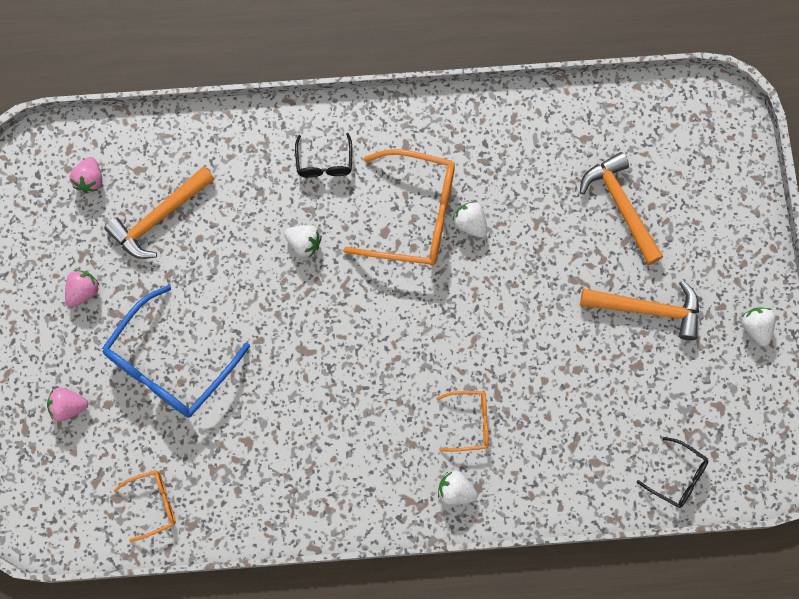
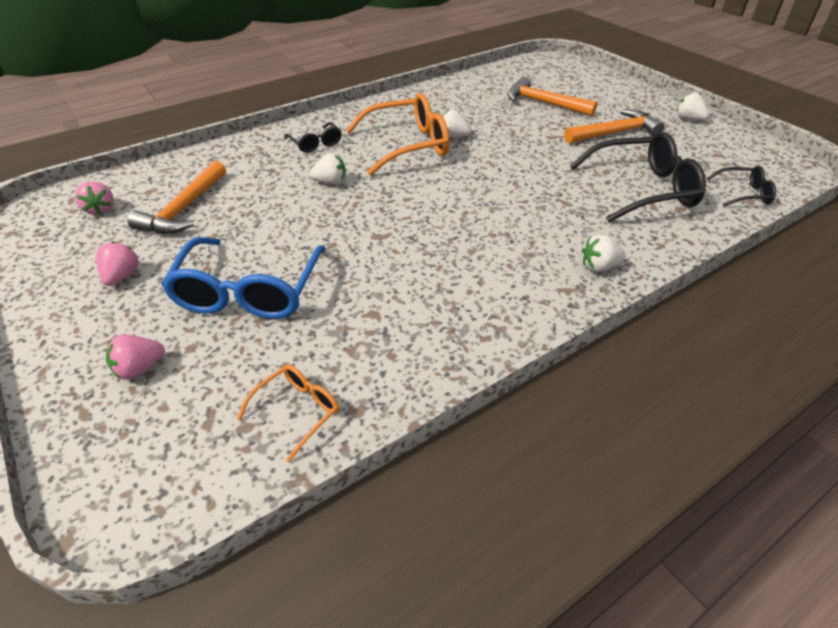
camera: 30 degrees left, 30 degrees down
(469, 422) = (562, 224): orange glasses -> none
(585, 416) = (642, 189): none -> black glasses

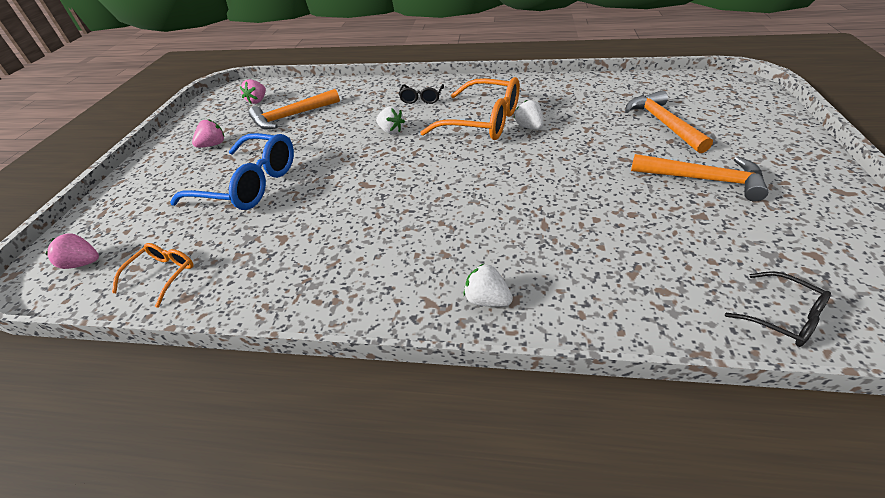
camera: 45 degrees right, 0 degrees up
(140, 368) = (148, 203): pink strawberry -> pink strawberry (83, 263)
(249, 290) = (248, 184): blue glasses -> blue glasses turned 120 degrees counterclockwise
(296, 412) = (162, 275): orange glasses -> orange glasses turned 60 degrees counterclockwise
(642, 189) = (646, 249): black glasses -> none
(688, 119) = (832, 198): white strawberry -> none

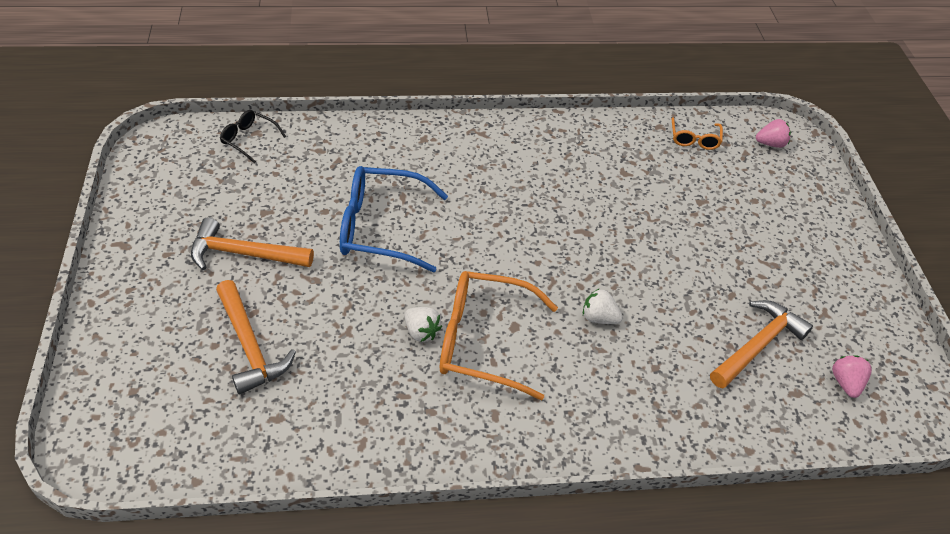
camera: 160 degrees right, 5 degrees up
(213, 145) = (810, 282): pink strawberry -> none
(248, 184) = (708, 226): blue glasses -> blue glasses (382, 228)
(421, 98) = (588, 397): black glasses -> none
(487, 299) = (443, 138): white strawberry -> none

